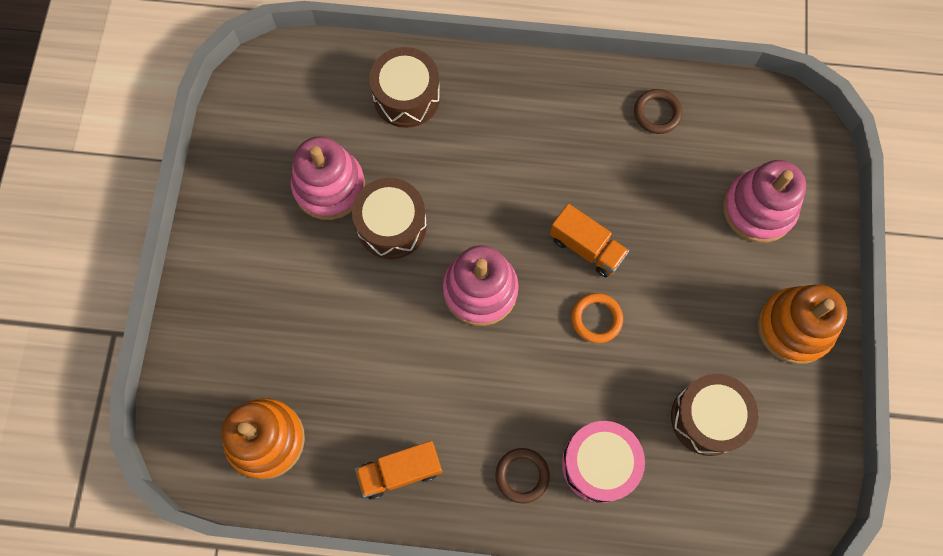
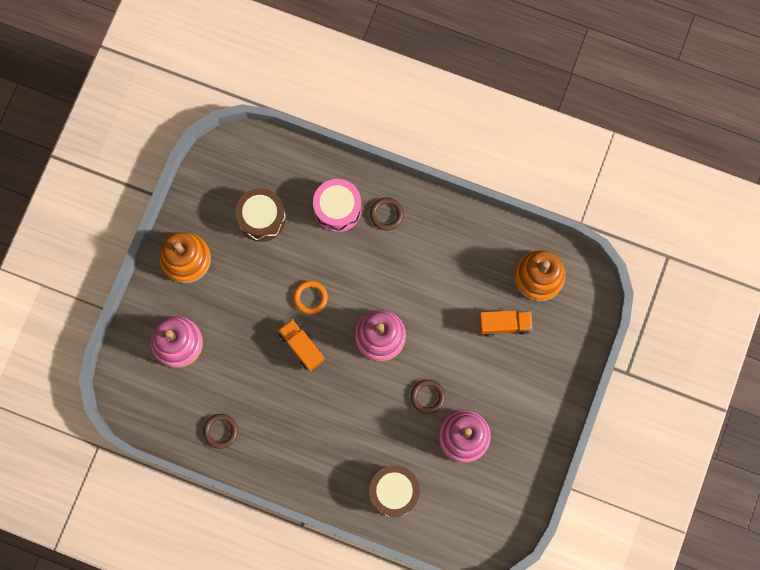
camera: 165 degrees left, 5 degrees up
(392, 225) = (427, 397): brown drum -> brown ring
(400, 471) = (460, 236): orange truck -> orange truck (504, 324)

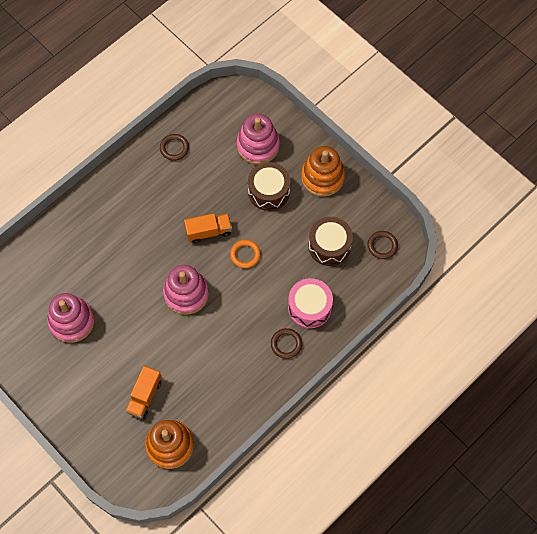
camera: 115 degrees right, 10 degrees down
(394, 492) = (60, 250): brown drum -> brown drum (269, 191)
(427, 397) = (118, 308): brown ring -> brown ring (382, 246)

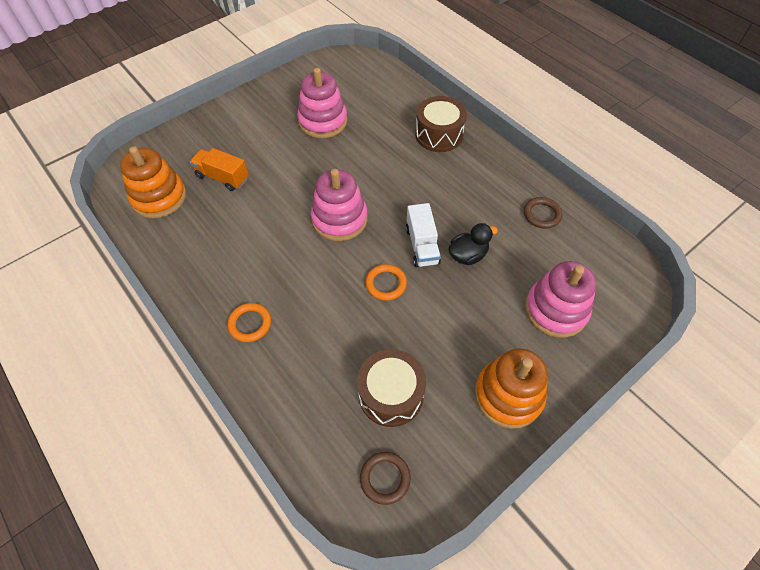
camera: 95 degrees right, 10 degrees down
(209, 231) = (422, 245): orange truck -> white truck
(216, 200) = (467, 255): none -> black duck
(269, 191) = (481, 319): brown drum -> brown drum (439, 134)
(286, 344) = (250, 324): brown ring -> orange ring
(309, 307) = (297, 358): pink drum -> none

